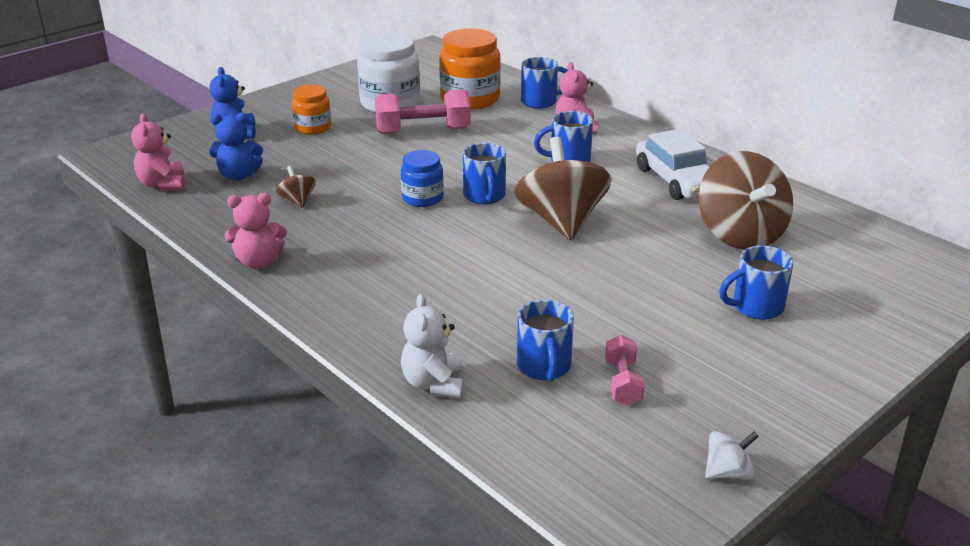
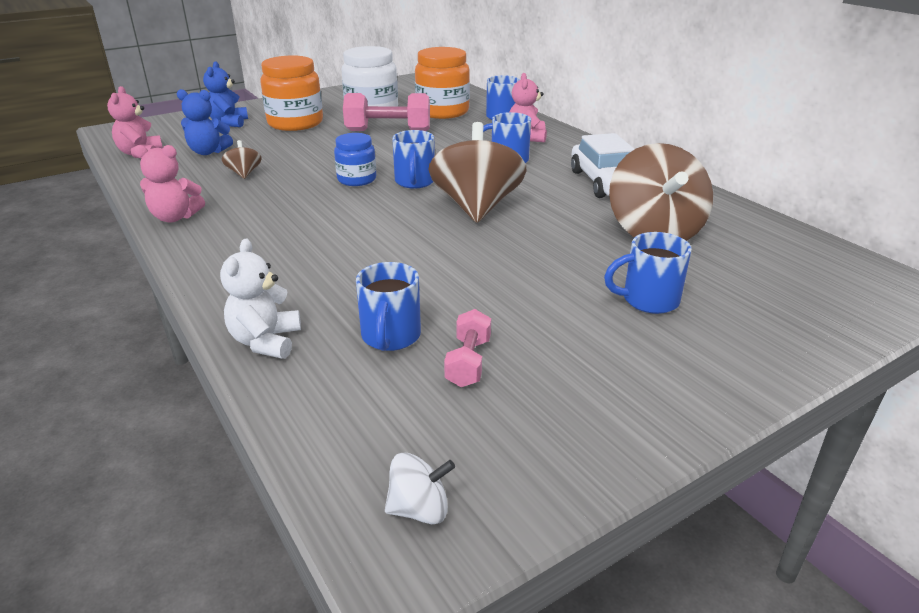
camera: 10 degrees right, 0 degrees up
(313, 127) = (295, 123): orange jar -> orange jar, size x1.71
(728, 473) = (550, 482): white spinning top -> white spinning top (419, 509)

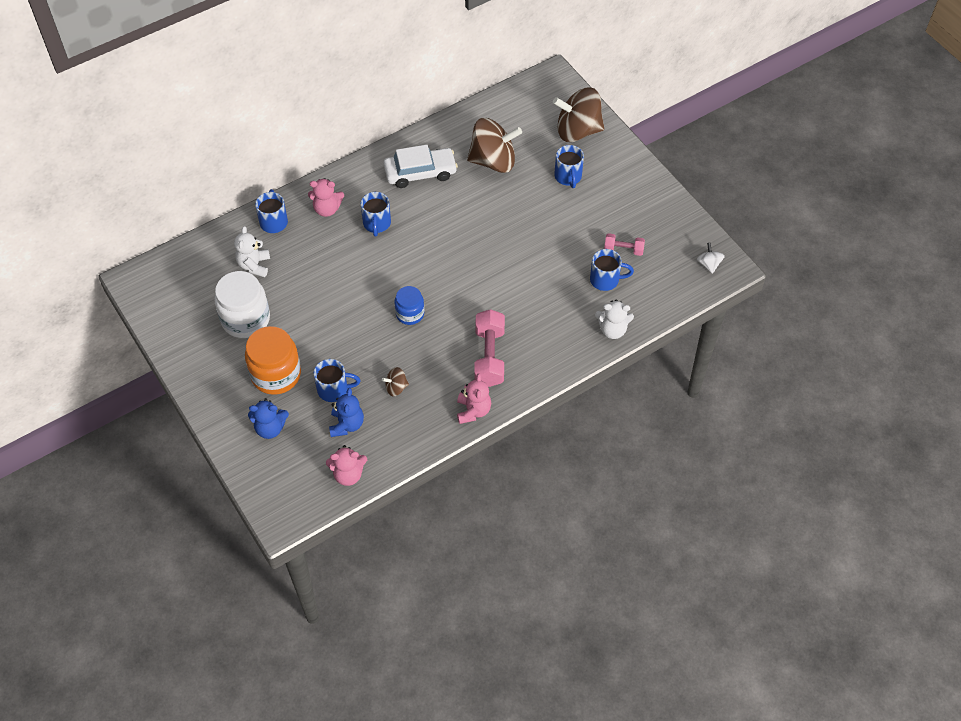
camera: 90 degrees left, 25 degrees up
(388, 131) = (303, 302): pink dumbbell -> pink dumbbell (489, 356)
(414, 182) = (416, 279): blue mug -> blue mug (334, 389)
(442, 111) = (254, 265): orange jar -> white teddy bear
(476, 207) = (458, 244): brown spinning top -> brown spinning top (577, 131)

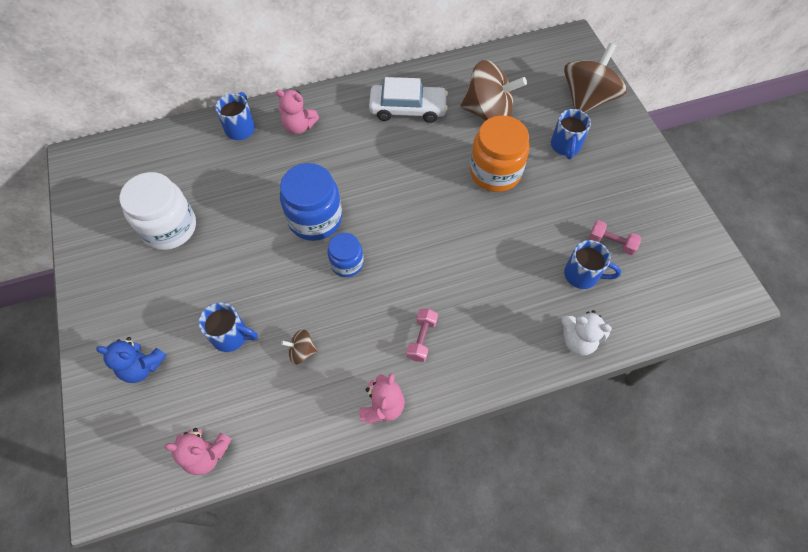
camera: 15 degrees right, 5 degrees up
(254, 265) = (202, 170): white teddy bear -> none
(276, 374) = (175, 300): orange jar -> orange jar (495, 172)
(347, 424) = (229, 385): blue teddy bear -> none
(370, 284) = (315, 219): none -> blue jar
(377, 224) = (345, 153): blue mug -> none
(489, 356) = (421, 339): pink dumbbell -> pink dumbbell, size x0.56
(577, 131) = (587, 99): brown spinning top -> brown spinning top turned 105 degrees clockwise
(709, 264) = (711, 284): white spinning top -> none

